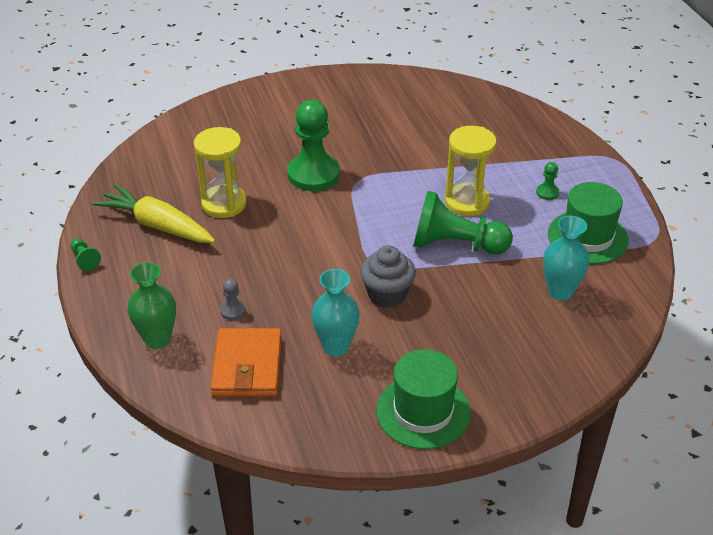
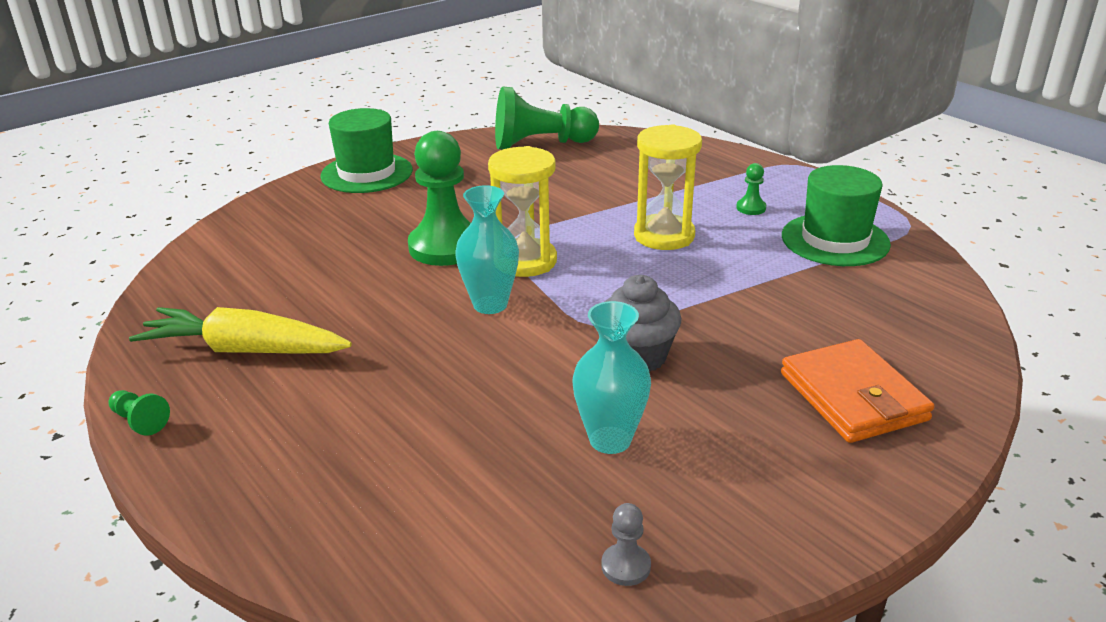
camera: 20 degrees left, 10 degrees down
(157, 339) = (317, 505): green vase -> none
(224, 204) = (336, 303): yellow hourglass -> yellow hourglass (525, 261)
(233, 311) = (422, 432): grey pawn -> grey pawn (626, 566)
(247, 366) = (490, 505): orange wallet -> orange wallet (853, 397)
(423, 411) = (800, 493): green hat -> green hat (367, 173)
(456, 245) = (685, 281): green pawn -> green pawn (541, 144)
(560, 292) = (854, 301): turquoise vase -> turquoise vase (490, 304)

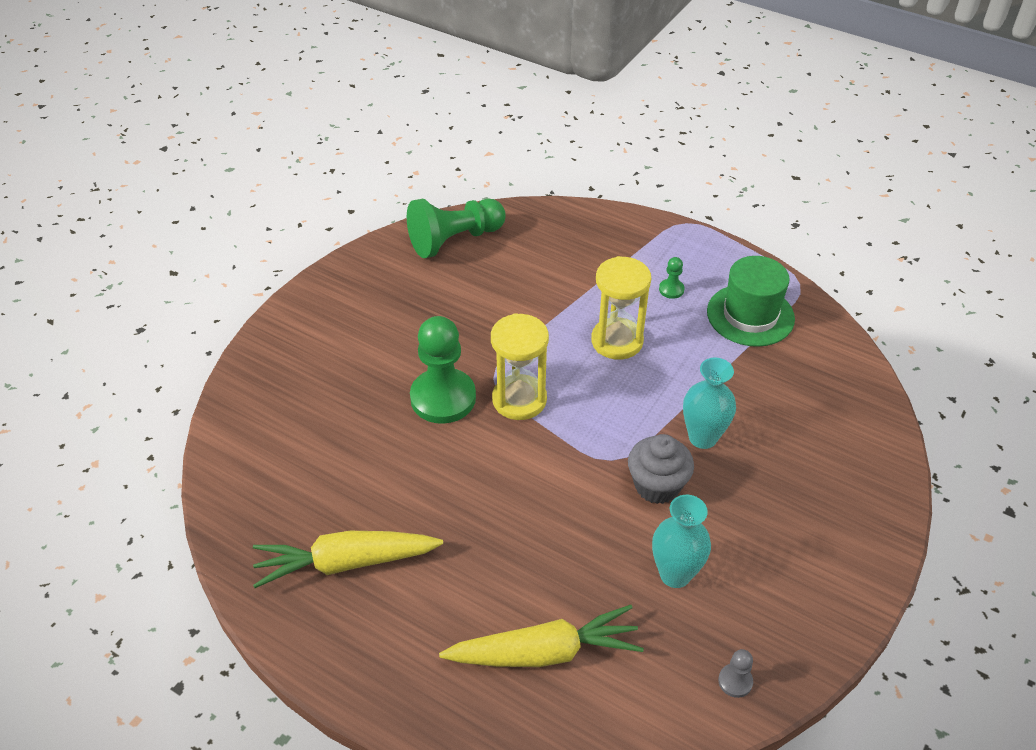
camera: 20 degrees left, 15 degrees up
(140, 421) = (310, 661): green pawn -> none
(367, 173) = (315, 316): green hat -> none
(401, 476) = (545, 652): none -> yellow carrot
(490, 304) = (517, 458): turquoise vase -> turquoise vase (702, 437)
(853, 397) = (821, 485): orange wallet -> none

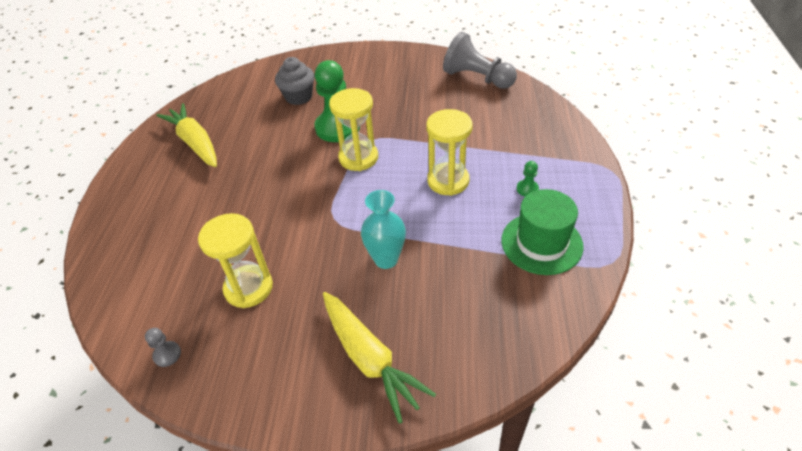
camera: 65 degrees right, 0 degrees up
(455, 240) = (477, 78): green pawn -> grey pawn
(545, 652) = (161, 246): yellow carrot -> yellow carrot (370, 359)
(657, 485) = (324, 250): grey cupcake -> grey cupcake (298, 97)
(675, 574) = (248, 288): turquoise vase -> yellow hourglass

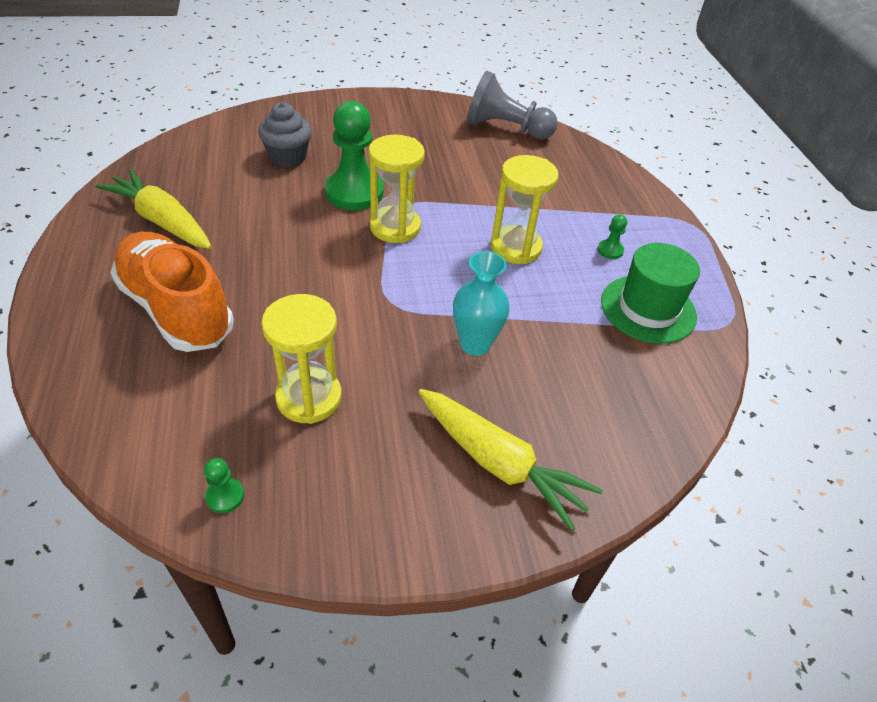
camera: 20 degrees left, 0 degrees up
(167, 354) = (225, 496): grey pawn -> green pawn
(182, 211) = (176, 309): none -> orange shoe

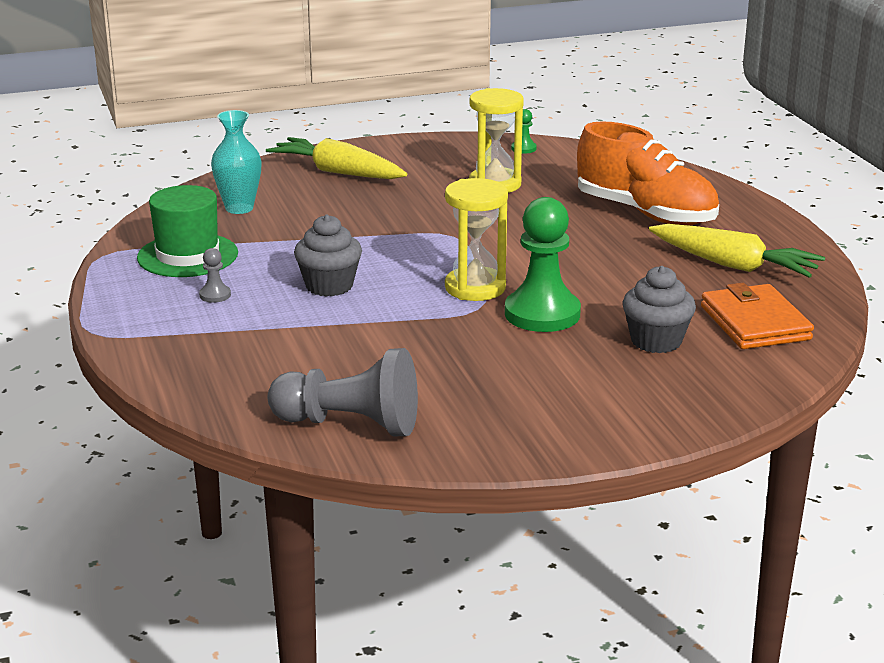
camera: 175 degrees right, 20 degrees down
(205, 161) = (755, 323): none -> orange wallet
(475, 344) = (365, 219): turquoise vase -> turquoise vase (239, 208)
(515, 247) = (329, 286): yellow hourglass -> grey cupcake
(610, 250) = (215, 295): green pawn -> grey pawn

